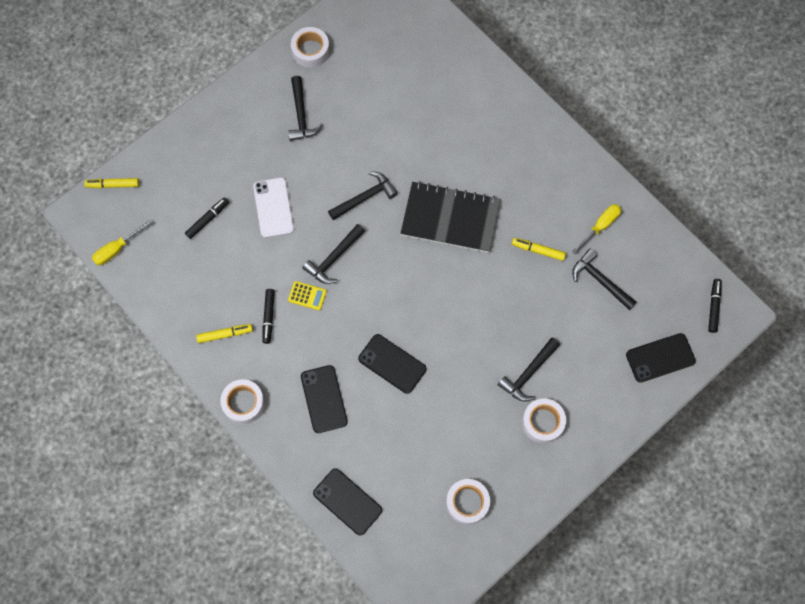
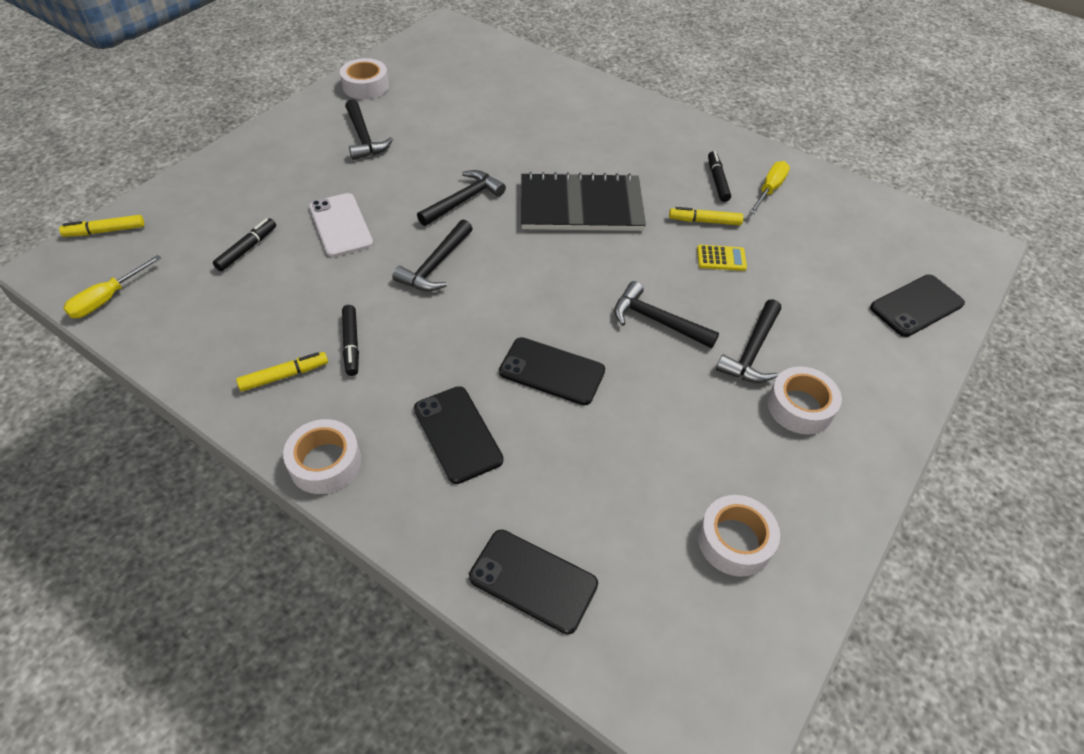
camera: 15 degrees left, 20 degrees down
(307, 296) = (405, 311): yellow calculator -> yellow calculator (721, 258)
(600, 280) = (796, 239): black hammer -> black hammer (657, 321)
(713, 307) = (948, 245): black marker -> black marker (717, 181)

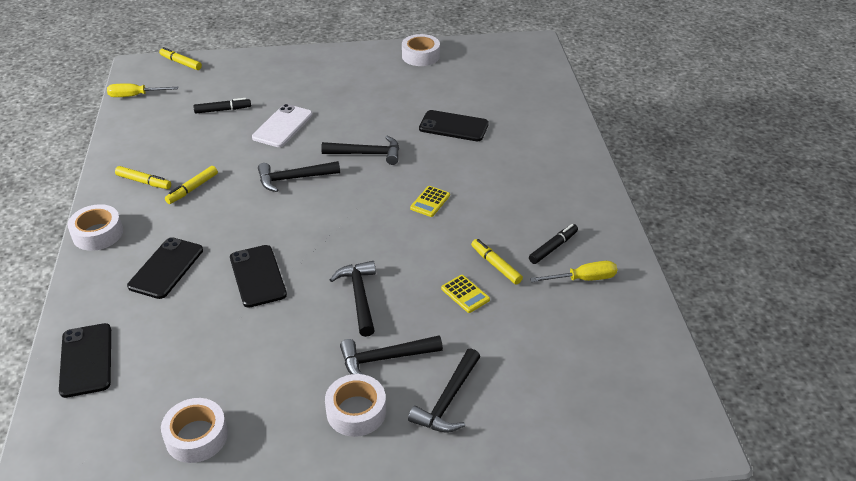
camera: 50 degrees right, 10 degrees down
(351, 344) = (192, 189): black marker -> yellow marker
(364, 138) = (371, 85): black hammer -> black hammer (448, 400)
(581, 206) = (430, 202): black notebook -> yellow calculator
(916, 306) = (554, 430): black phone -> black phone (453, 126)

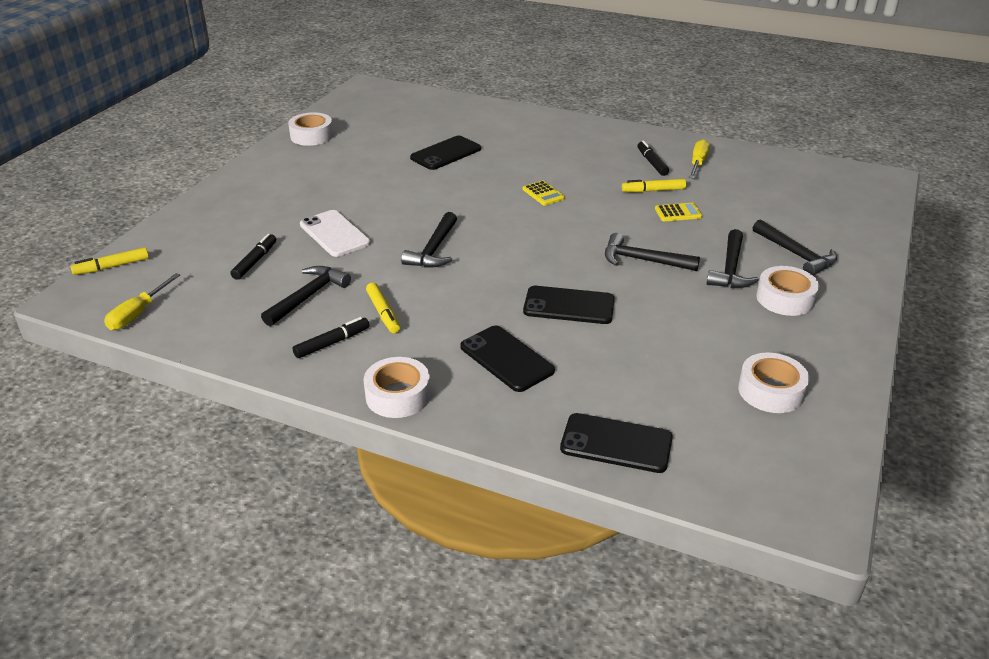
camera: 60 degrees left, 5 degrees down
(144, 182) = (332, 343): yellow marker -> black marker
(367, 154) = (438, 203): black hammer -> black hammer (308, 296)

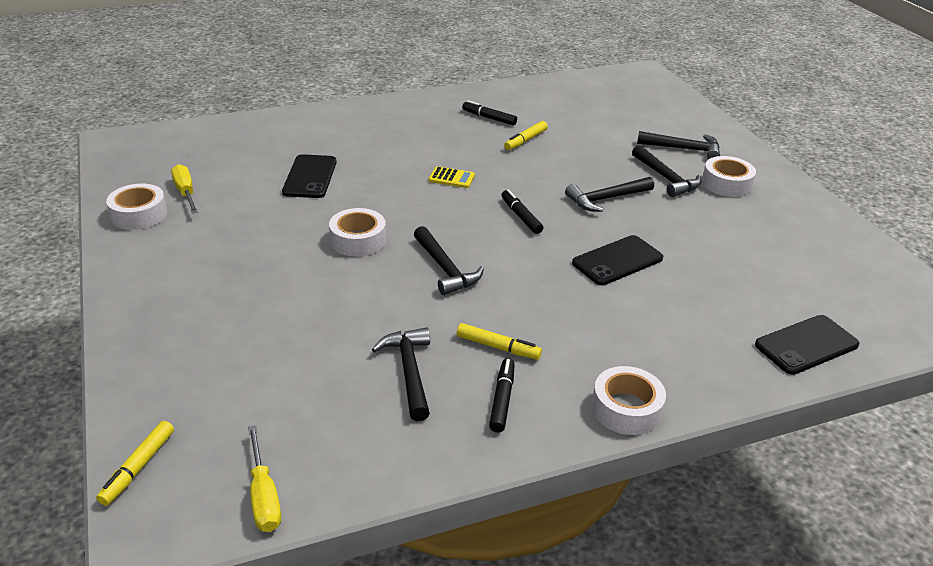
camera: 45 degrees left, 0 degrees up
(255, 261) = (299, 368): black marker -> black marker (521, 216)
(334, 234) = (332, 300): white phone -> none
(506, 359) = (646, 328): black phone -> none
(678, 213) = (569, 151): yellow calculator -> none
(698, 163) = (520, 106): yellow screwdriver -> yellow screwdriver (185, 192)
(771, 391) = (817, 252): white tape -> white tape (358, 240)

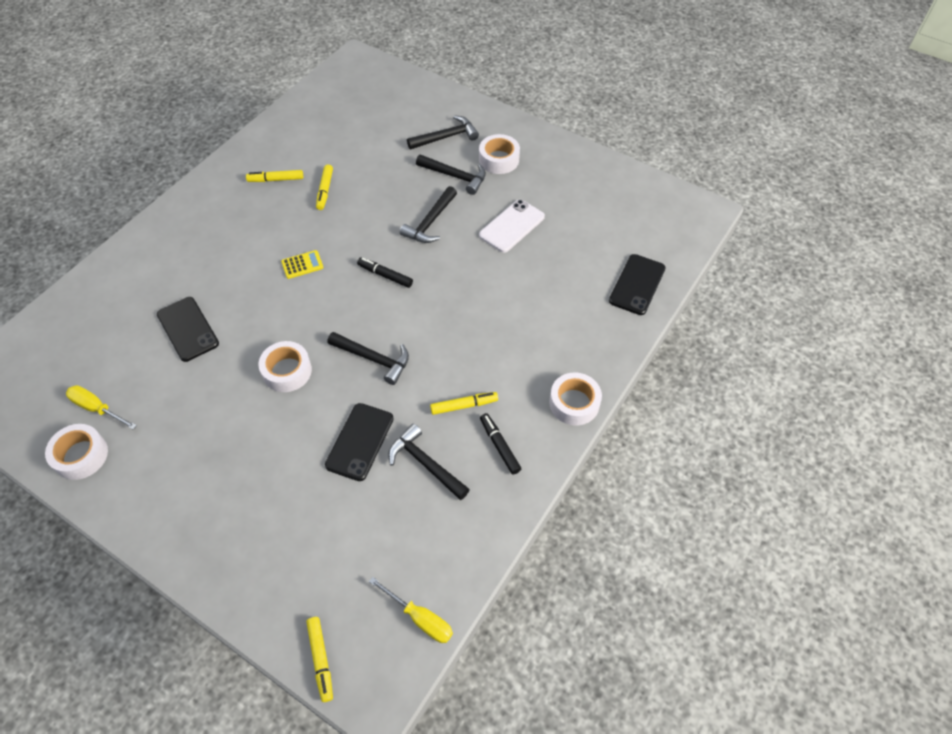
camera: 35 degrees left, 20 degrees up
(489, 118) = (276, 179): black marker -> yellow marker
(617, 261) = (481, 280): black phone -> black phone (360, 441)
(693, 236) = (512, 226): none -> white phone

